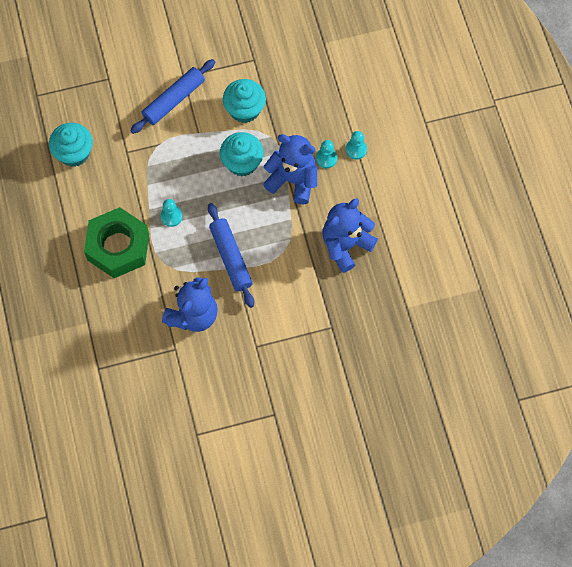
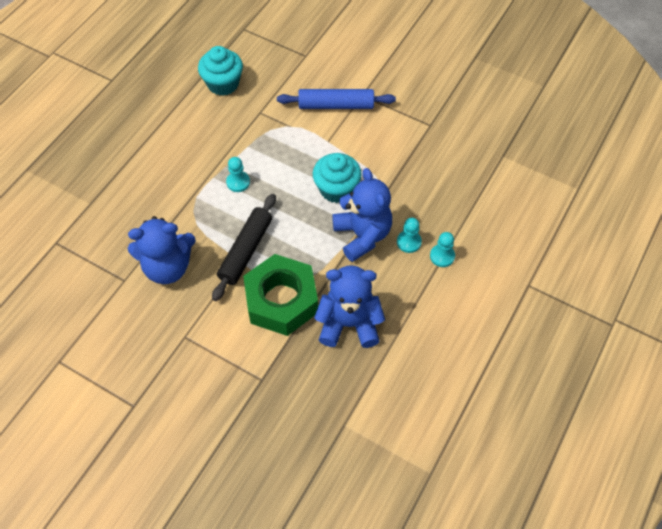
camera: 45 degrees right, 10 degrees down
(118, 247) = (175, 170): green nut -> green nut (281, 300)
(231, 258) = (246, 251): blue rolling pin -> black rolling pin
(244, 109) = (382, 153): turquoise cupcake -> none

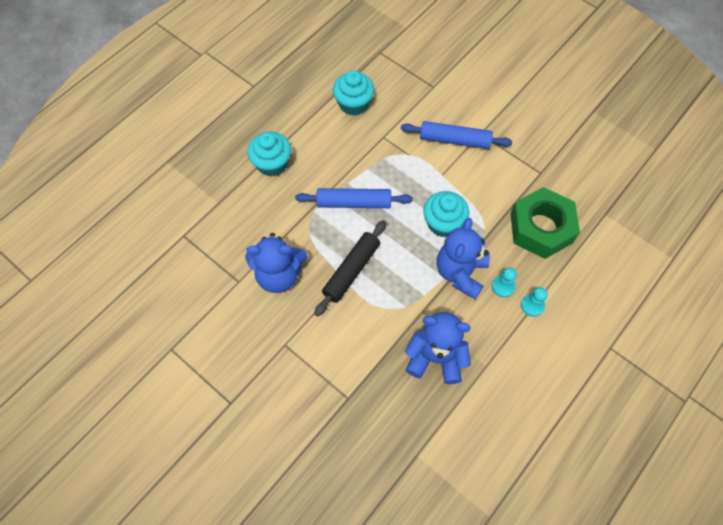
camera: 10 degrees right, 5 degrees up
(143, 156) = (272, 164): none -> turquoise cupcake
(238, 182) = (353, 202): turquoise pawn -> blue rolling pin
(281, 300) = (377, 324): green nut -> green nut (541, 228)
(362, 235) = (460, 273): blue teddy bear -> blue teddy bear turned 150 degrees counterclockwise

